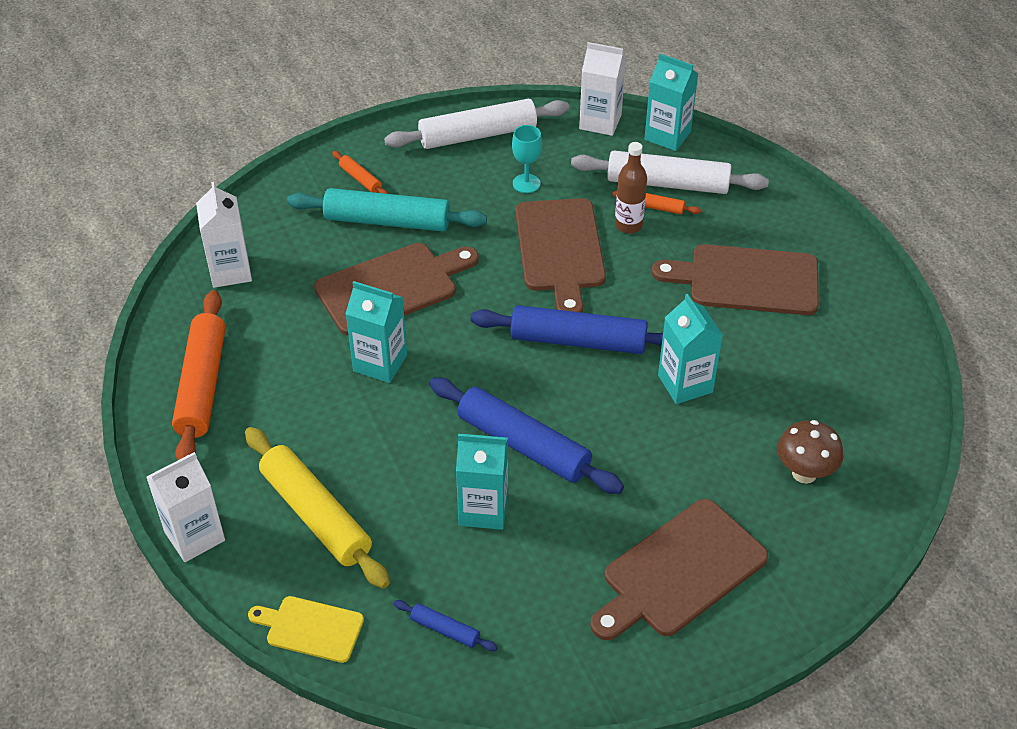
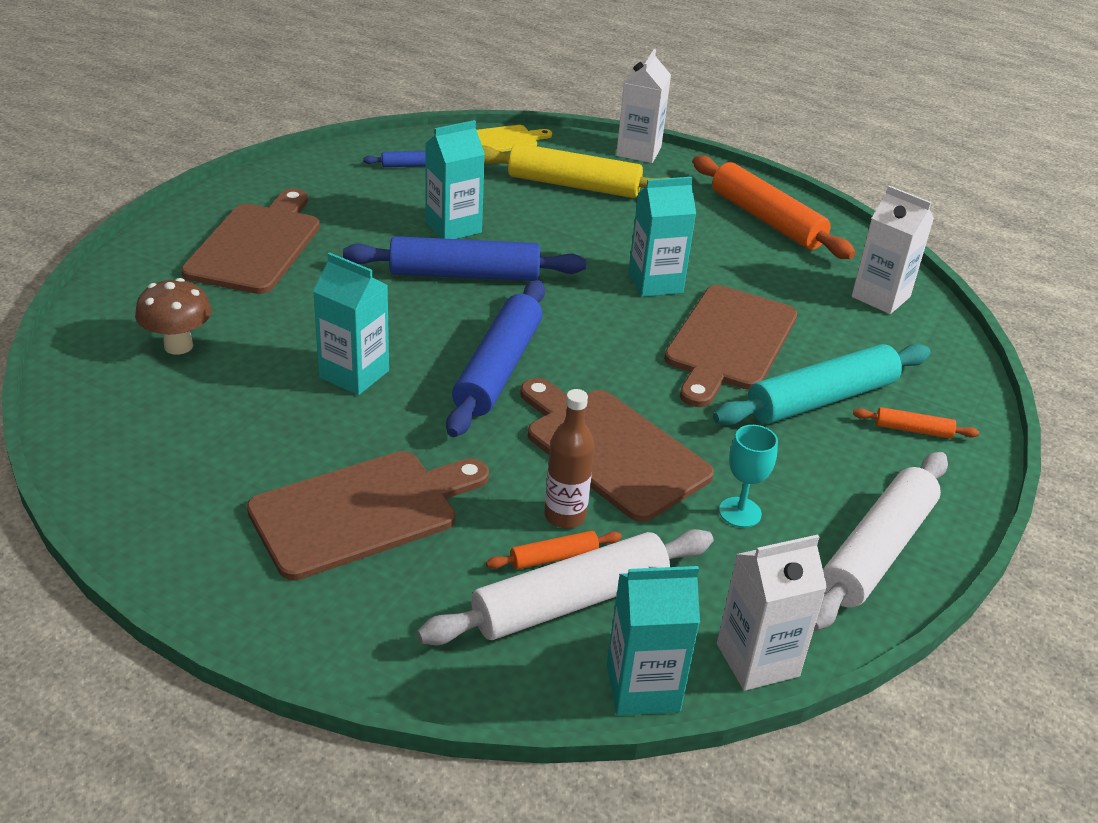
camera: 140 degrees right, 10 degrees down
(578, 341) = (498, 369): blue rolling pin -> blue rolling pin turned 45 degrees counterclockwise

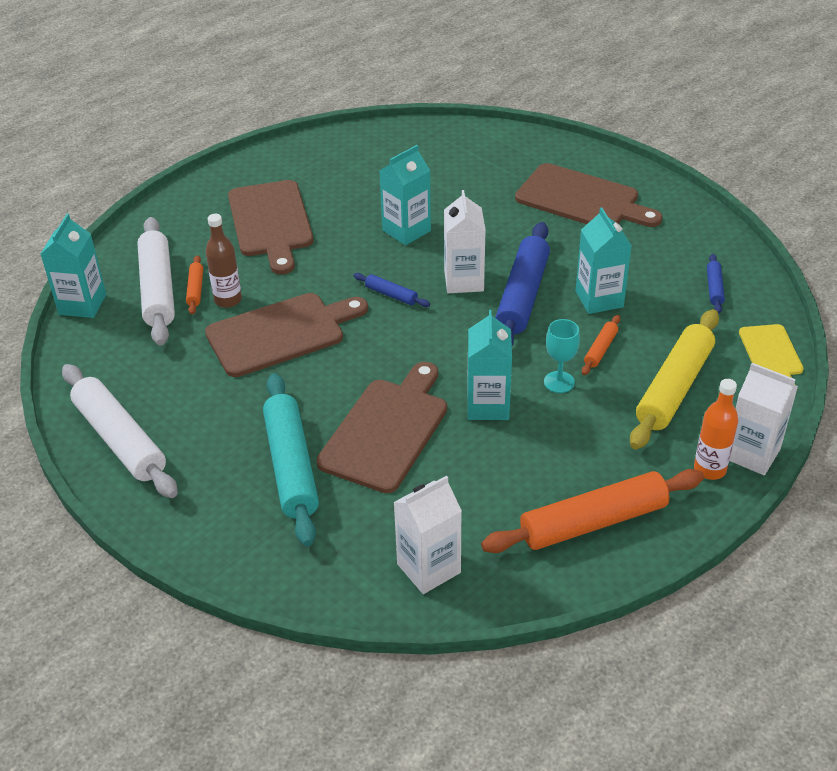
camera: 110 degrees right, 5 degrees up
(178, 346) = (459, 165): brown mushroom -> none
(498, 369) = (391, 295): blue rolling pin -> blue rolling pin, size x0.45
(669, 169) = (709, 469): none -> orange bottle
(729, 342) = (386, 430): brown cutting board -> brown cutting board turned 75 degrees clockwise
(740, 512) = (191, 380): turquoise goblet -> turquoise goblet (559, 382)
(757, 660) = (71, 354): white carton -> white carton (463, 281)
(913, 430) = (230, 513): orange rolling pin -> orange rolling pin (600, 349)

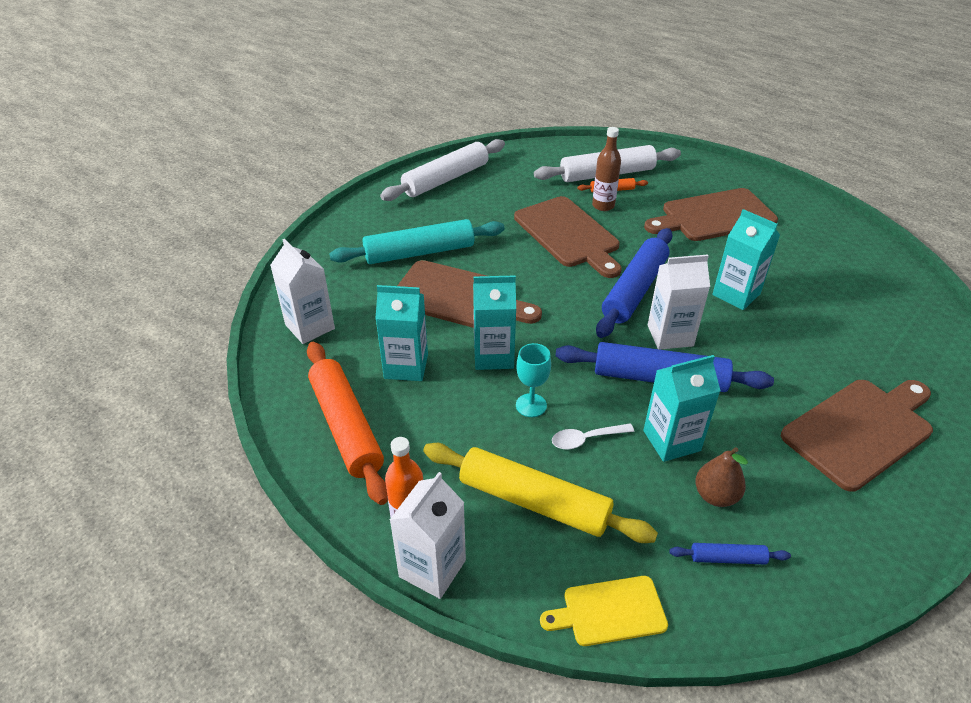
camera: 85 degrees right, 0 degrees up
(82, 304) = (581, 147): turquoise carton -> turquoise carton (406, 366)
(391, 295) = (634, 290): blue rolling pin -> blue rolling pin, size x2.21
(582, 199) = (860, 430): brown cutting board -> brown cutting board turned 150 degrees counterclockwise
(600, 349) = (586, 439): orange rolling pin -> white spoon
(656, 284) = (715, 496): none -> brown pear

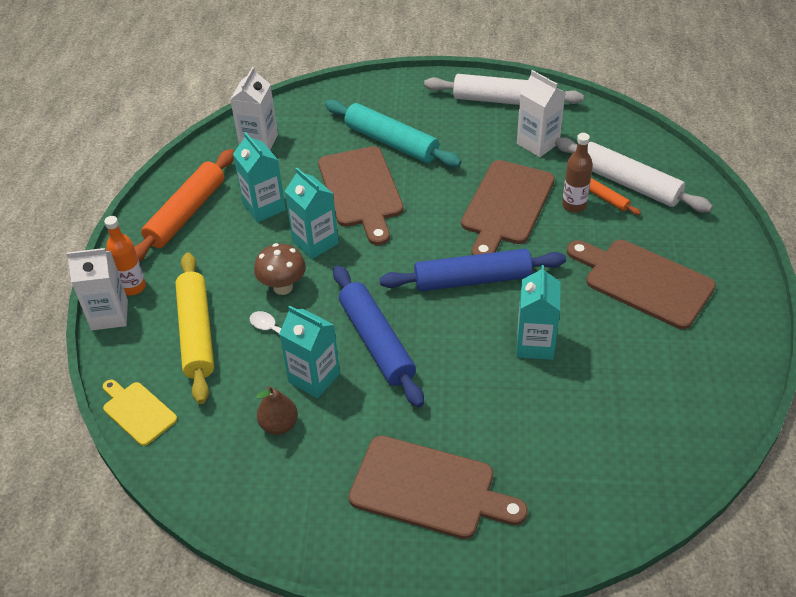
camera: 55 degrees right, 5 degrees up
(531, 405) = (283, 287): turquoise goblet -> brown mushroom
(670, 335) = (435, 326): white carton -> white carton (538, 143)
(727, 558) = (226, 454): blue rolling pin -> none

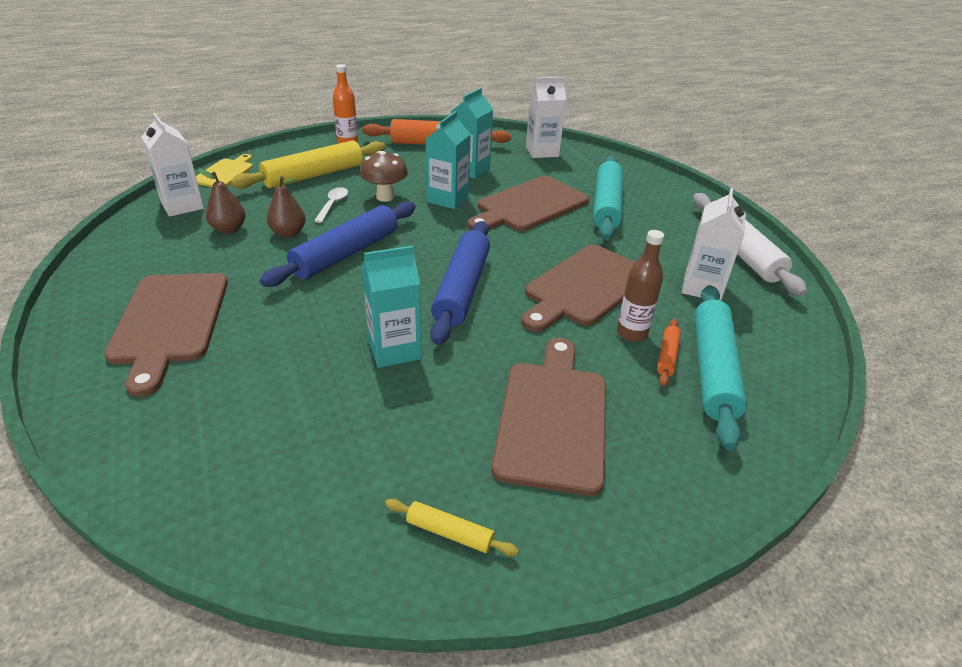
camera: 60 degrees right, 10 degrees down
(109, 315) = (315, 143): white carton -> white carton (182, 206)
(314, 378) = (288, 233): turquoise carton -> brown pear
(472, 279) = (462, 289): blue rolling pin -> blue rolling pin turned 45 degrees clockwise
(506, 206) = (585, 287): brown cutting board -> brown cutting board turned 45 degrees counterclockwise
(629, 183) = (713, 370): white rolling pin -> turquoise rolling pin
(721, 364) = (449, 533): none -> yellow rolling pin

